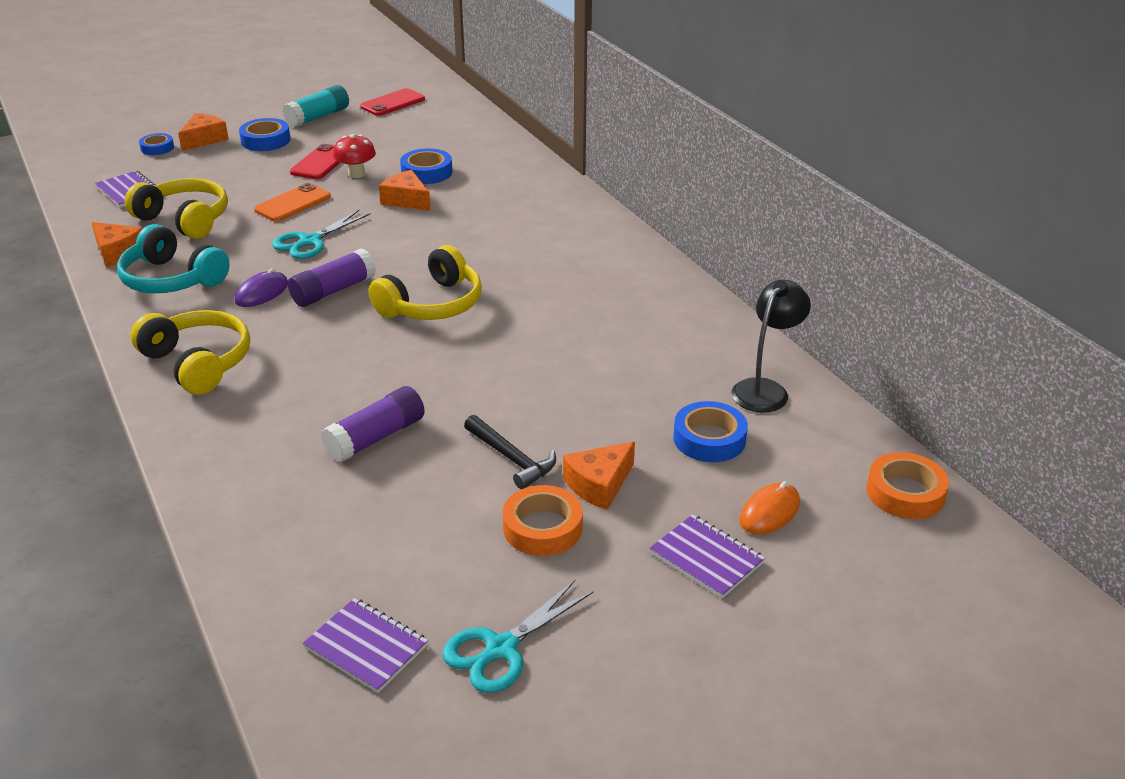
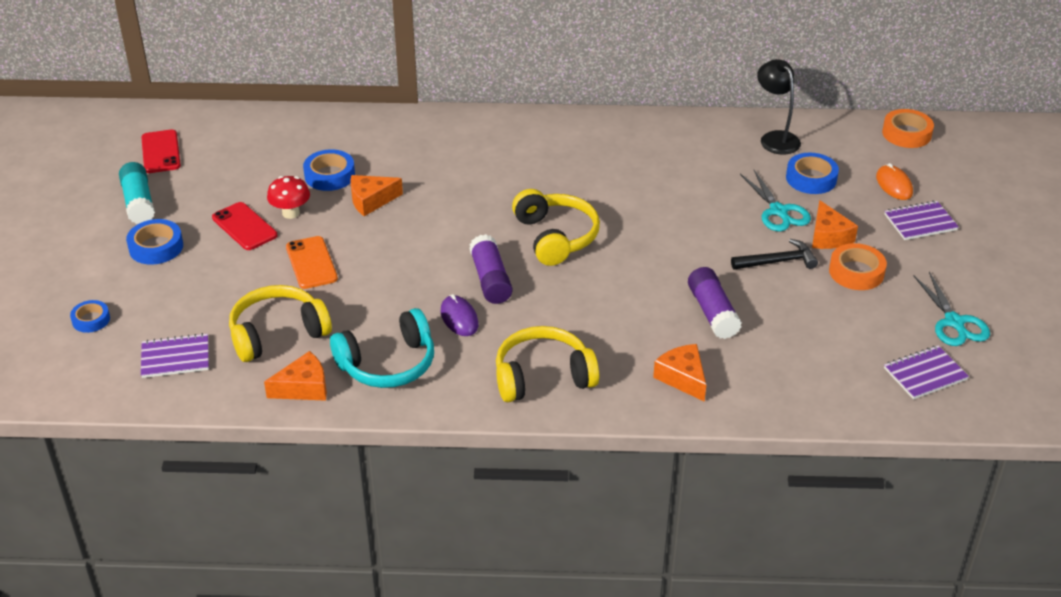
camera: 60 degrees left, 5 degrees up
(204, 139) = (107, 285): orange cheese -> orange cheese (682, 378)
(310, 241) = (393, 271): turquoise scissors -> turquoise scissors (778, 211)

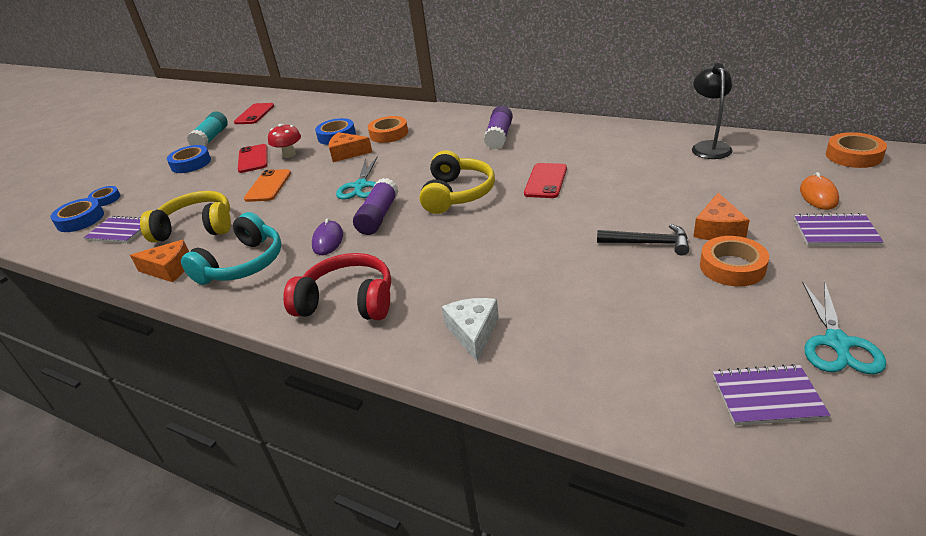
camera: 30 degrees right, 5 degrees down
(388, 364) = (243, 264): turquoise headphones -> turquoise headphones turned 60 degrees counterclockwise
(400, 163) = (389, 134): none -> orange tape
(543, 377) = (348, 301): yellow headphones -> red headphones
(639, 206) = (546, 181): none -> red phone
(682, 378) = (473, 332): orange cheese -> white cheese
(712, 312) = (549, 277): purple glue stick -> purple glue stick (499, 136)
(778, 211) = (676, 201): turquoise scissors -> turquoise scissors (360, 186)
(811, 178) = (727, 180): blue tape -> blue tape (80, 220)

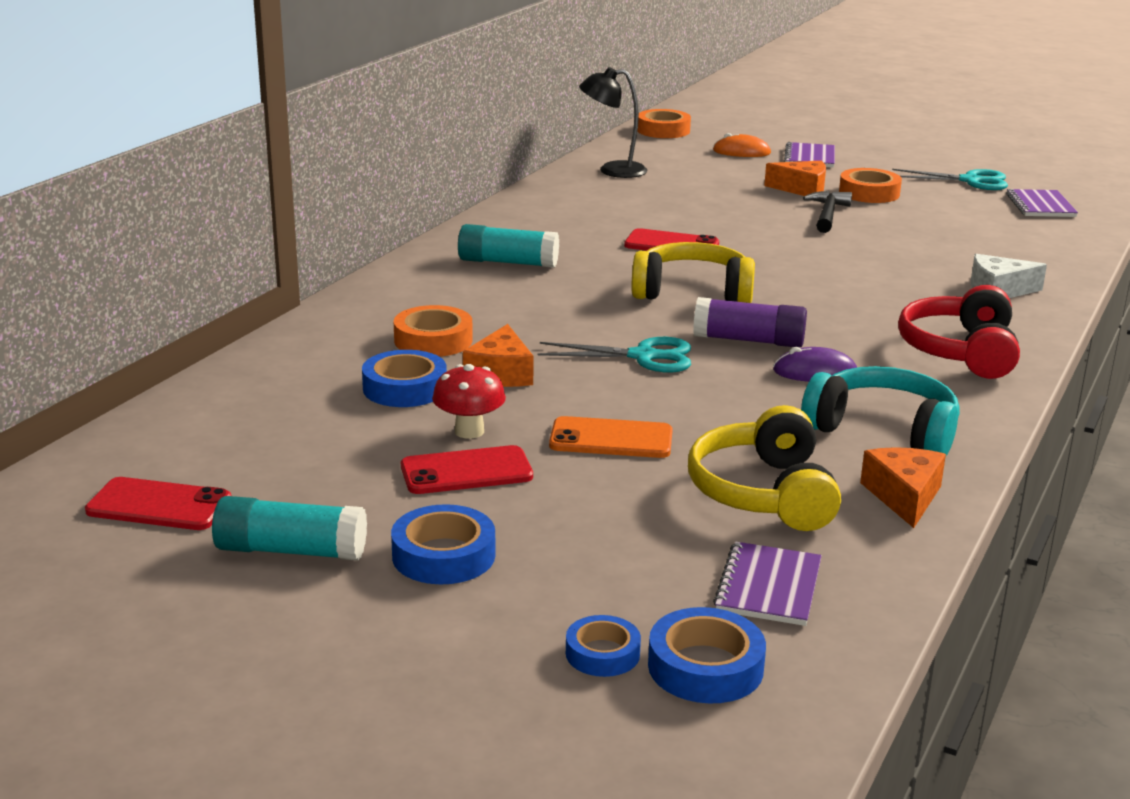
camera: 95 degrees left, 10 degrees down
(499, 136) = (508, 262): purple glue stick -> turquoise glue stick

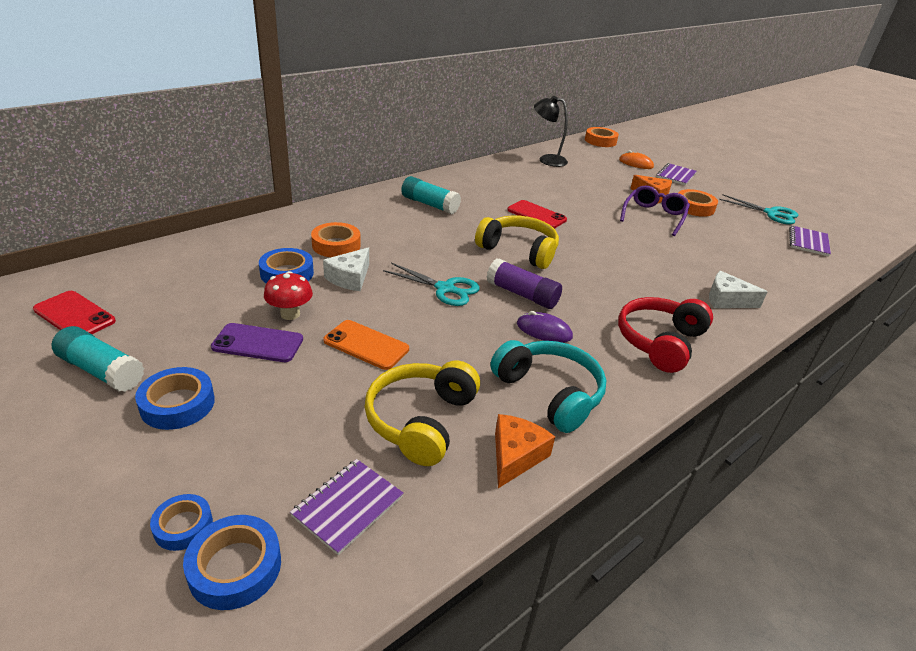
camera: 20 degrees right, 10 degrees up
(466, 471) = (258, 343): red phone -> purple phone
(500, 373) = (350, 278): orange cheese -> white cheese
(827, 214) = (654, 216): black hammer -> purple glasses

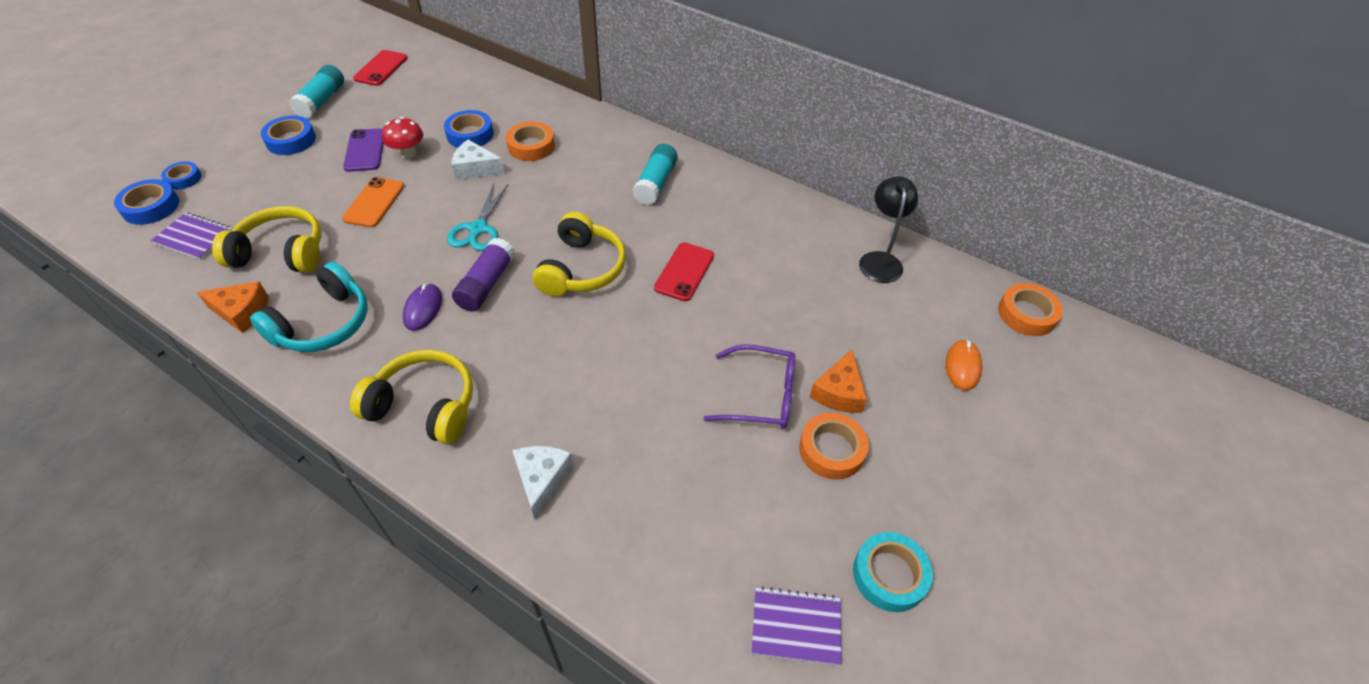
camera: 75 degrees right, 15 degrees up
(660, 342) = (424, 406): red headphones -> yellow headphones
(676, 175) = (955, 425): purple notebook -> none
(771, 213) = (889, 575): turquoise scissors -> turquoise tape

